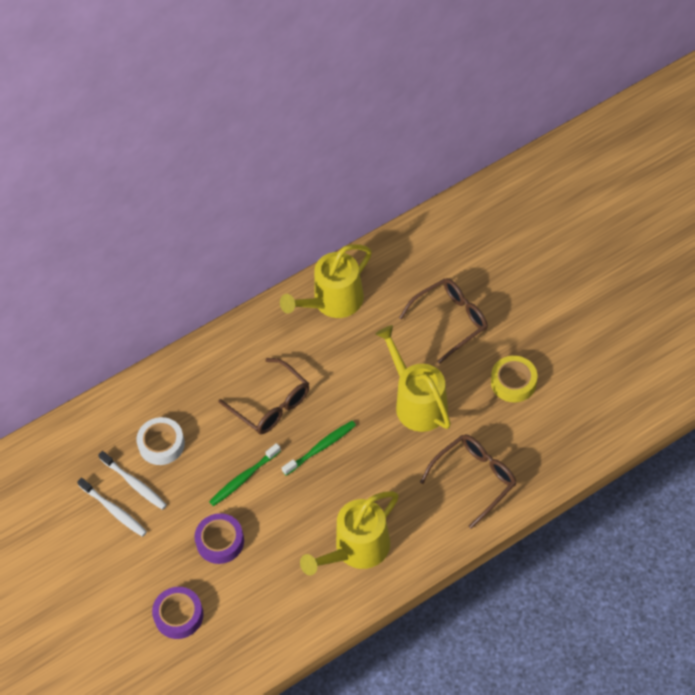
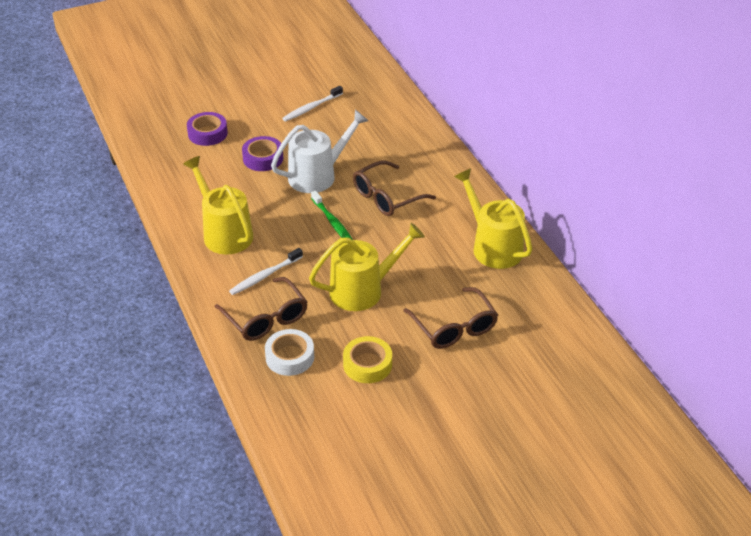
camera: 95 degrees right, 15 degrees down
(134, 483) = (332, 118): white toothbrush -> white toothbrush (265, 276)
(161, 444) = (365, 134): white tape -> white tape (290, 357)
(244, 478) = (317, 175): green toothbrush -> white watering can

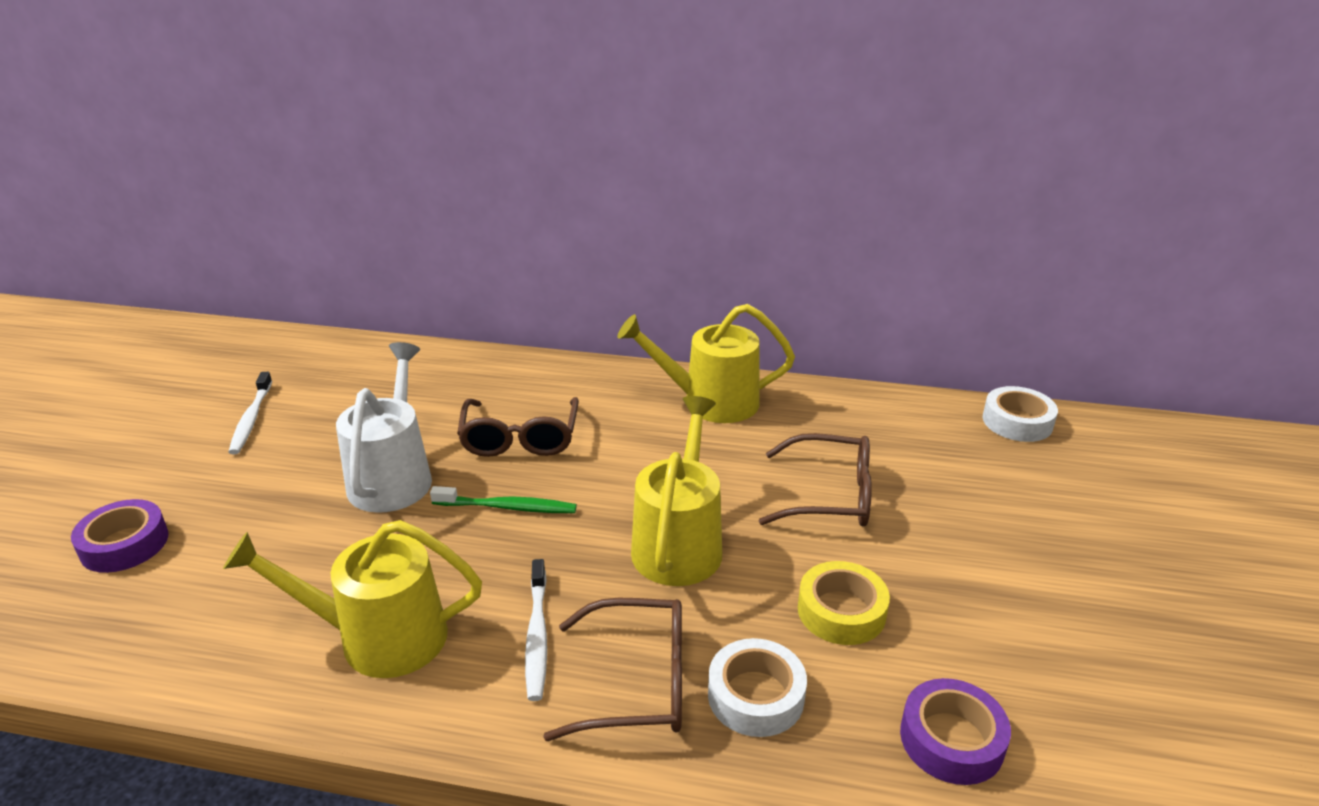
camera: 55 degrees left, 10 degrees down
(263, 158) = (276, 512): purple tape -> purple tape (951, 740)
(615, 382) = (1017, 422): none -> white tape

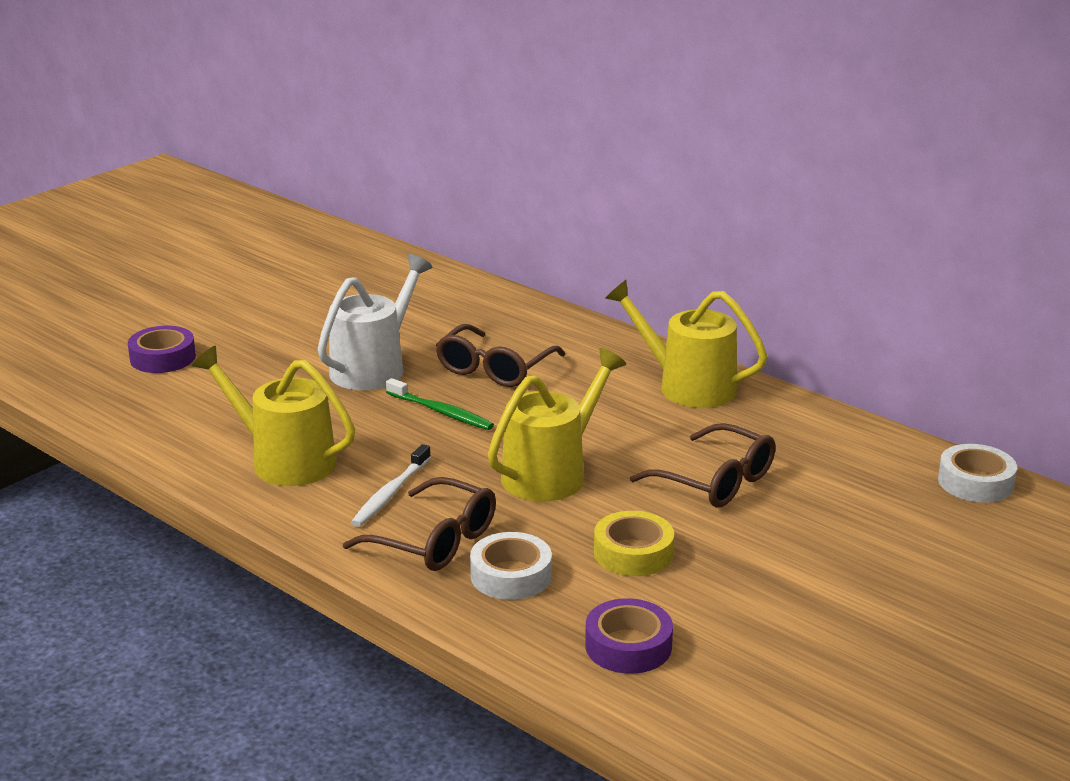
camera: 30 degrees right, 5 degrees down
(251, 419) = (301, 300): white toothbrush -> none

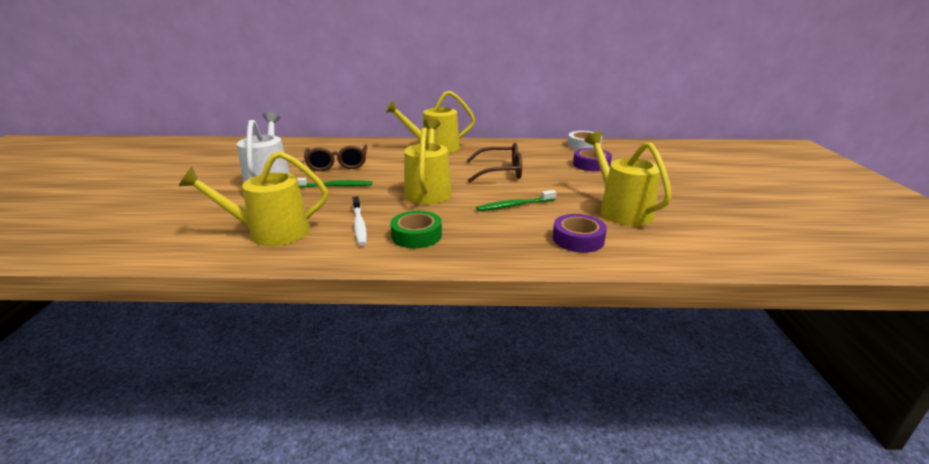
camera: 40 degrees left, 0 degrees up
(163, 358) = (113, 213): purple tape -> purple tape (591, 164)
(435, 541) = (416, 235): brown glasses -> green tape
(511, 575) = (478, 234): white tape -> none
(633, 553) = (515, 205): yellow tape -> green toothbrush
(780, 635) = (621, 210): none -> yellow watering can

